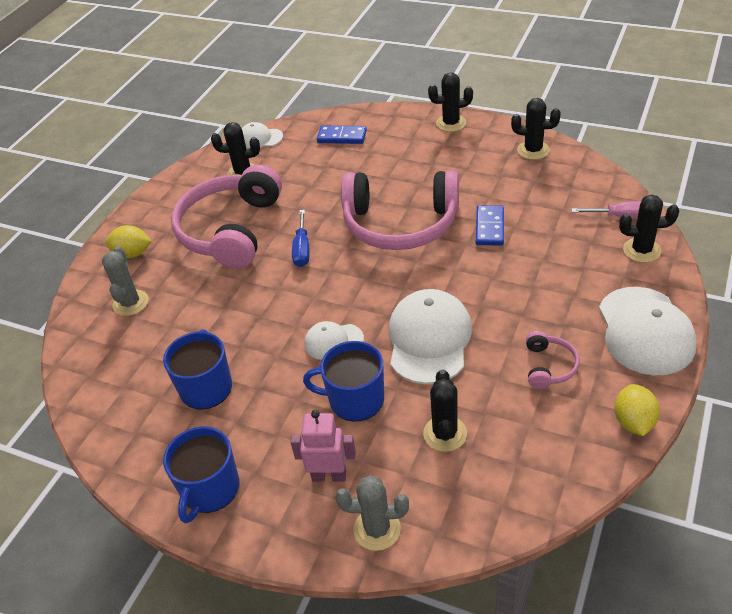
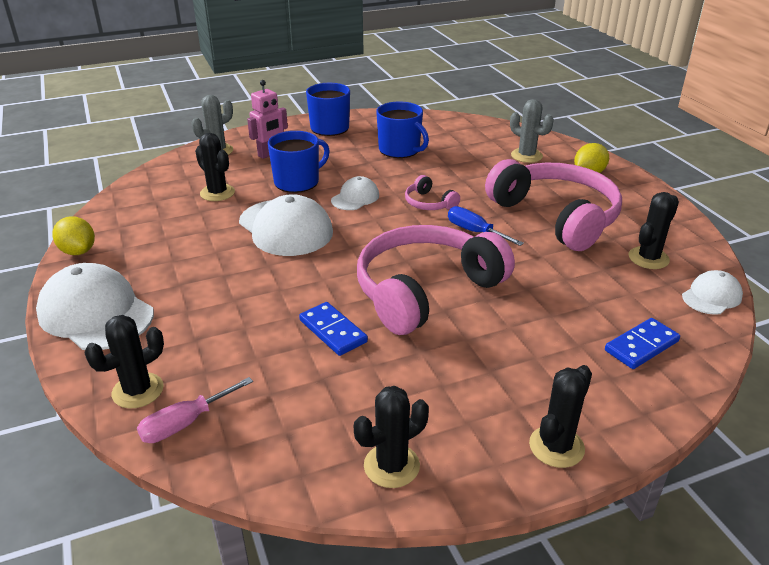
camera: 130 degrees right, 10 degrees down
(549, 366) = (170, 253): pink headphones -> pink headphones (429, 203)

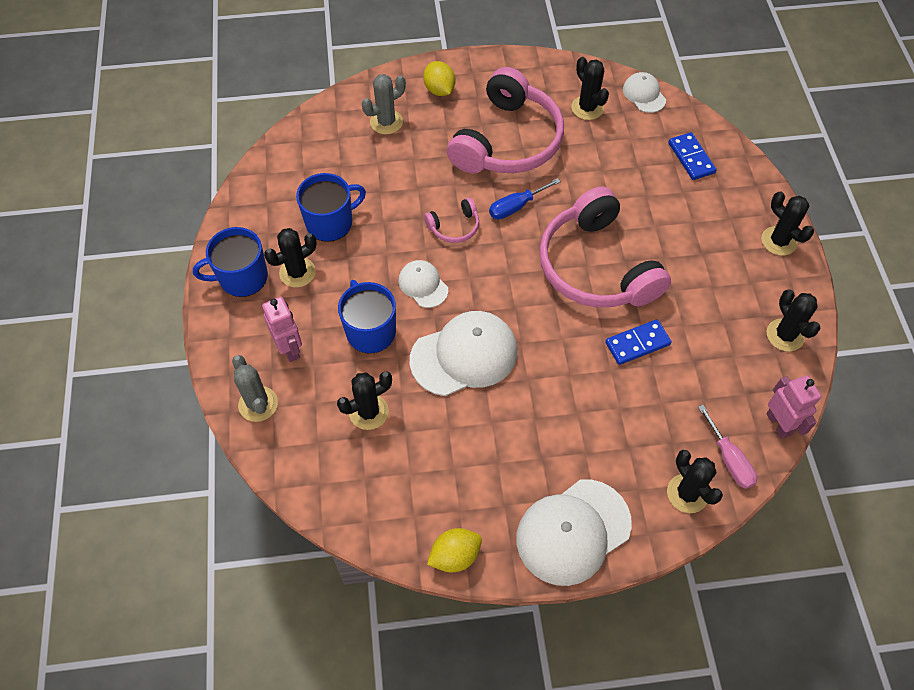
camera: 75 degrees left, 25 degrees up
(243, 469) = (778, 424): none -> pink robot
(343, 145) = (297, 272): none -> black cactus
(556, 216) = (508, 141): pink headphones -> pink headphones turned 135 degrees clockwise

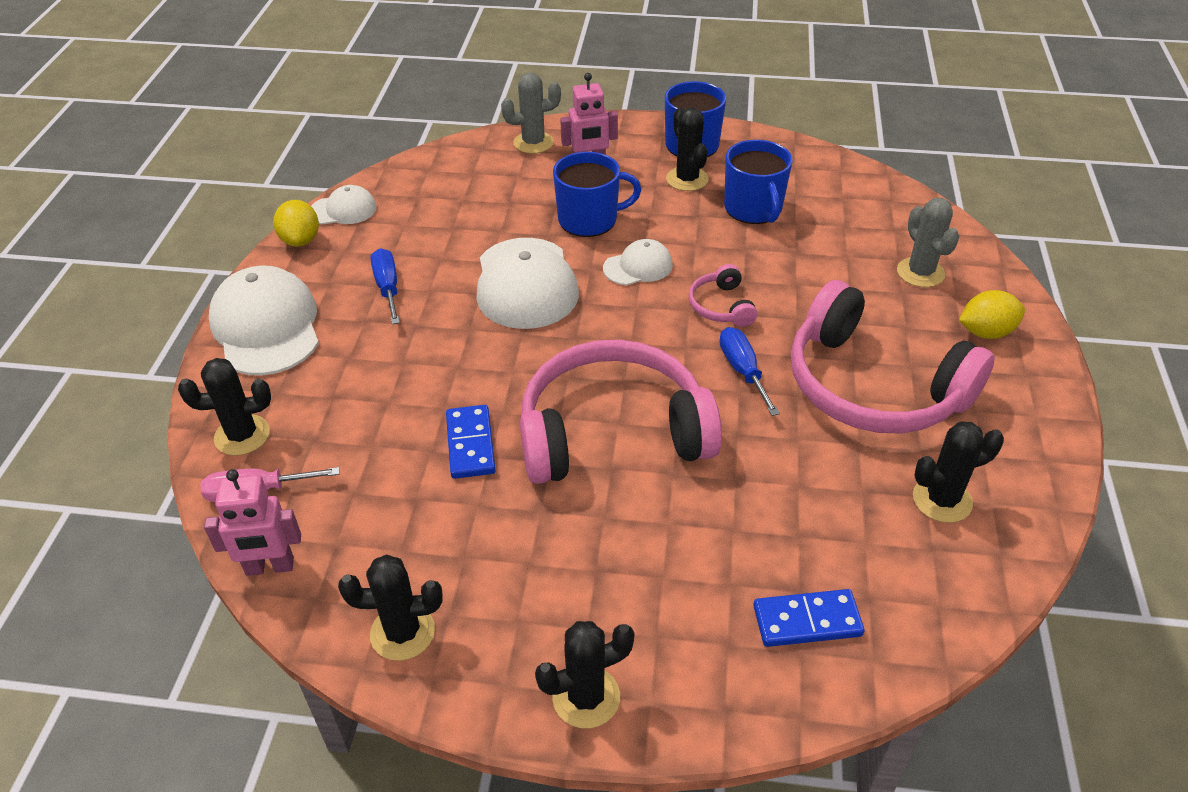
camera: 105 degrees right, 15 degrees down
(368, 412) = (489, 207): black cactus -> none
(498, 455) = (388, 287): none -> blue screwdriver
(644, 94) = (976, 593): white cap -> white cap (343, 210)

